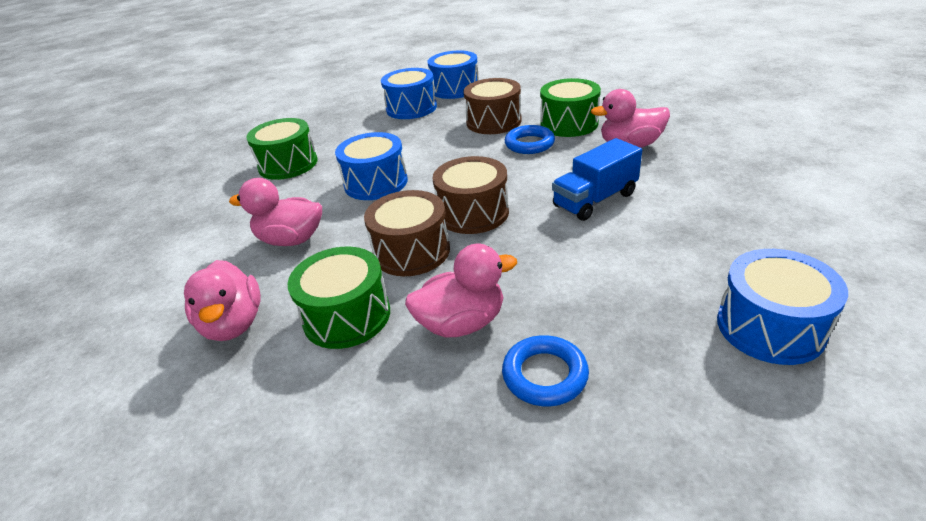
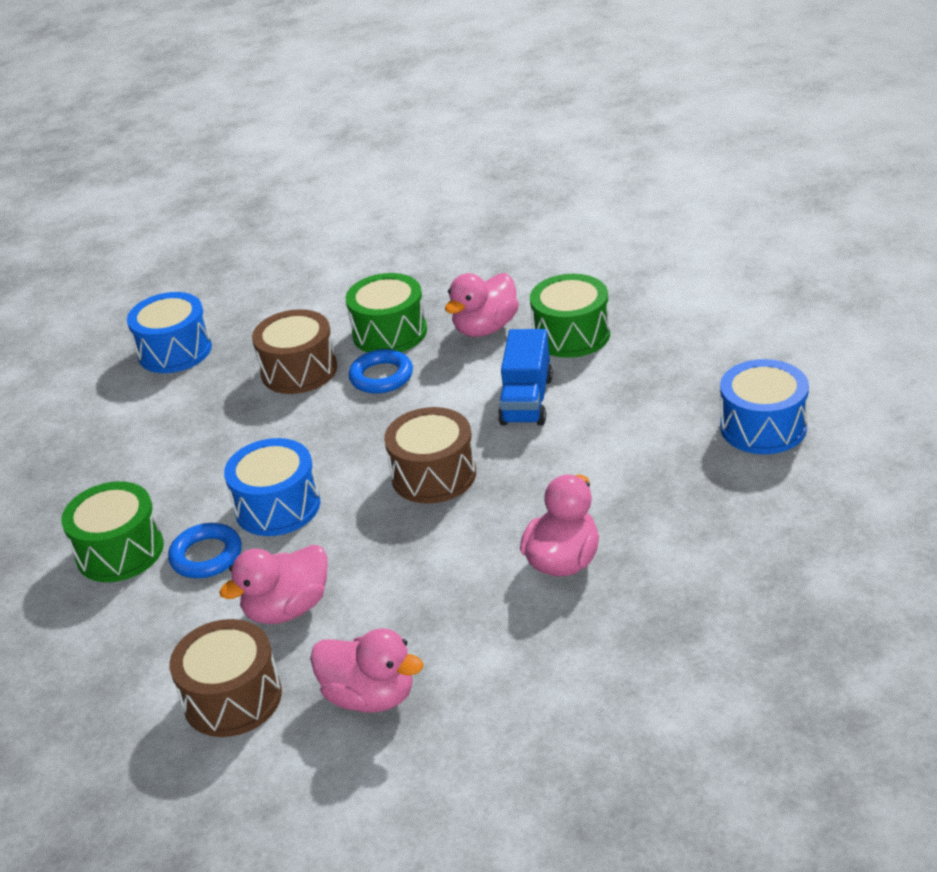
camera: 45 degrees left, 0 degrees up
(347, 316) = (462, 620): green drum -> green drum (571, 335)
(411, 108) = (159, 403): blue drum -> none
(411, 251) = (431, 540): brown drum -> brown drum (232, 698)
(545, 375) = (669, 551): blue ring -> blue ring (206, 556)

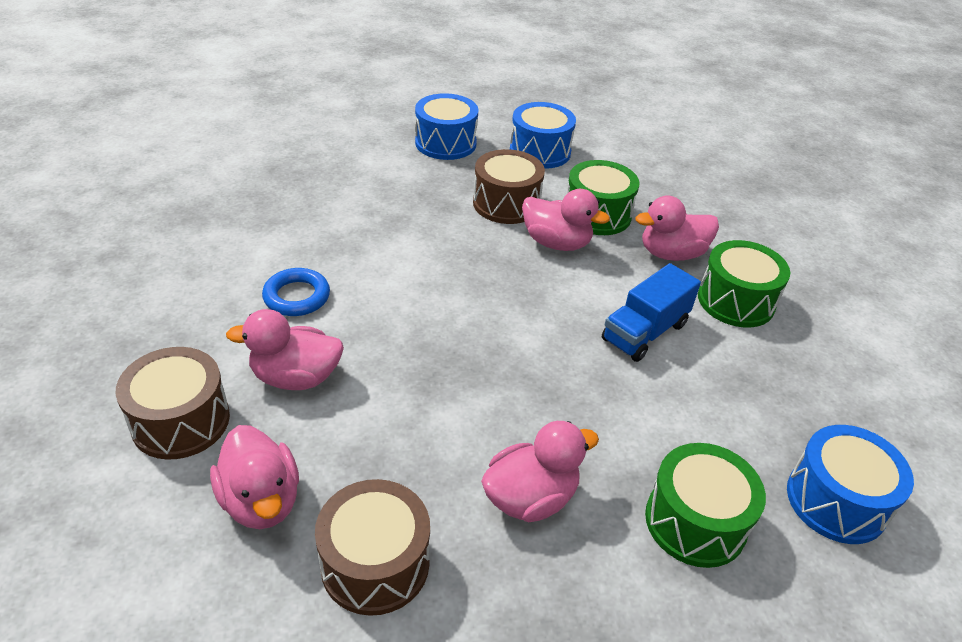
camera: 30 degrees right, 5 degrees up
(120, 551) = (254, 255): green drum -> green drum (695, 521)
(277, 507) = (381, 293): blue drum -> blue drum (540, 151)
(381, 376) = (556, 243): blue ring -> pink duck
(434, 475) = (511, 345): brown drum -> brown drum (375, 563)

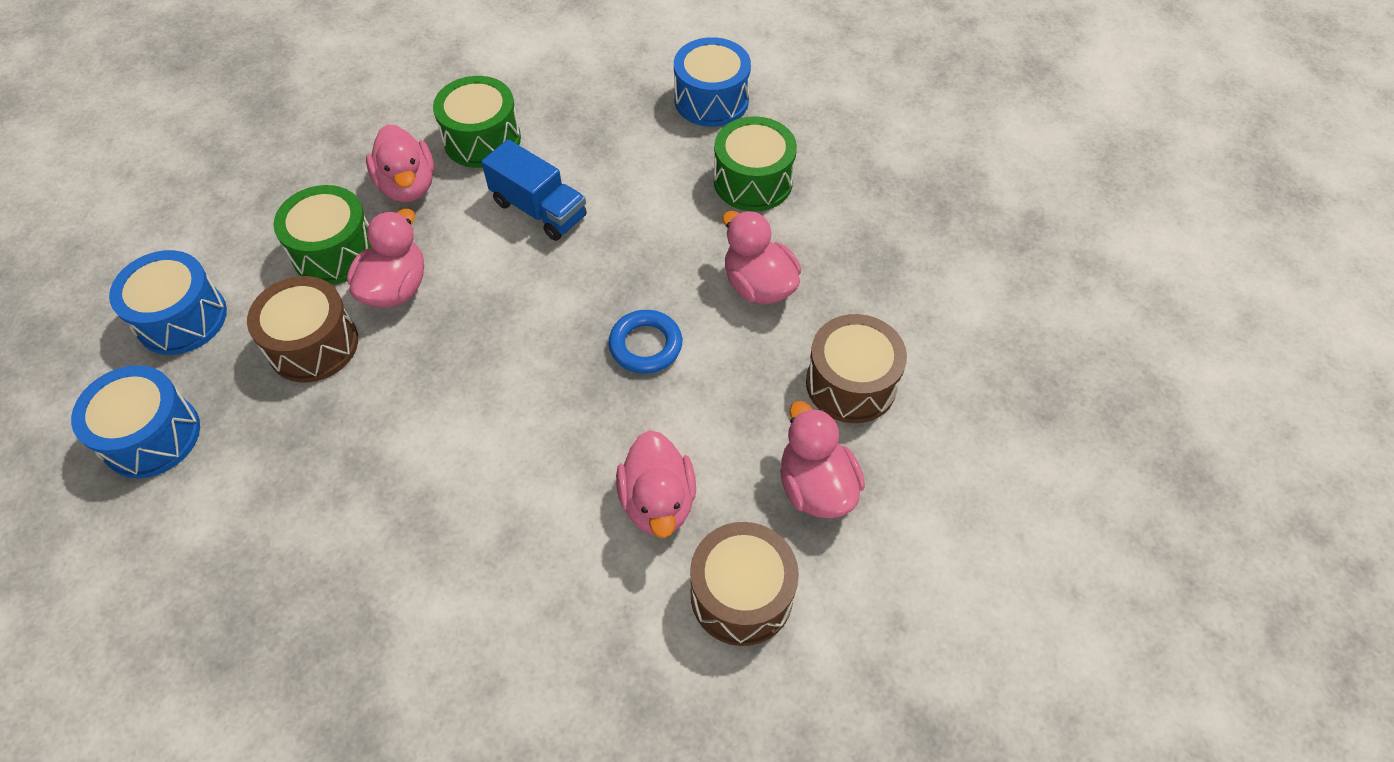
camera: 95 degrees left, 15 degrees up
(261, 500) = (816, 486): pink duck -> pink duck turned 75 degrees counterclockwise
(297, 297) = (525, 539): blue ring -> blue ring (645, 345)

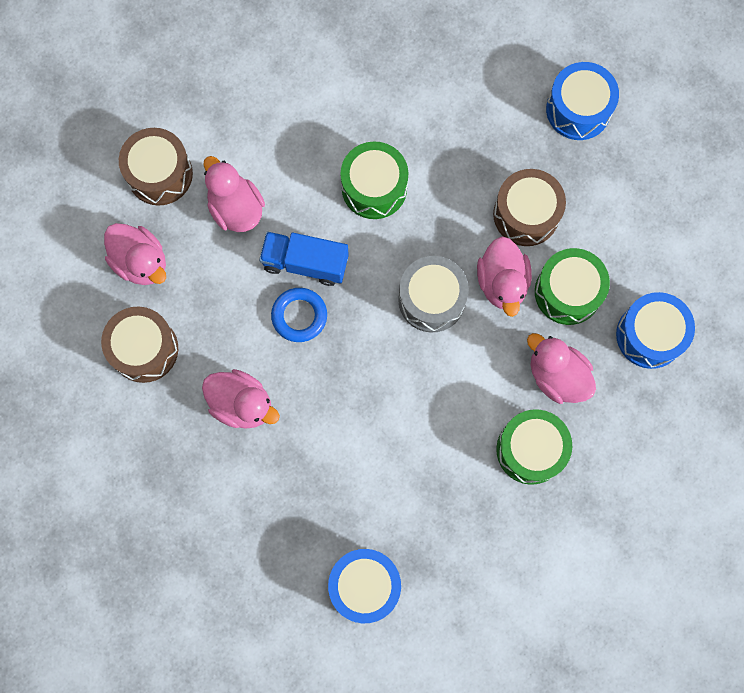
camera: 155 degrees right, 20 degrees up
(182, 318) = (630, 193): blue drum -> blue drum (649, 335)
(484, 302) = (431, 299): none -> grey drum
(539, 209) = (442, 399): blue truck -> blue truck (305, 263)
(753, 181) = (289, 506): green drum -> green drum (374, 187)

